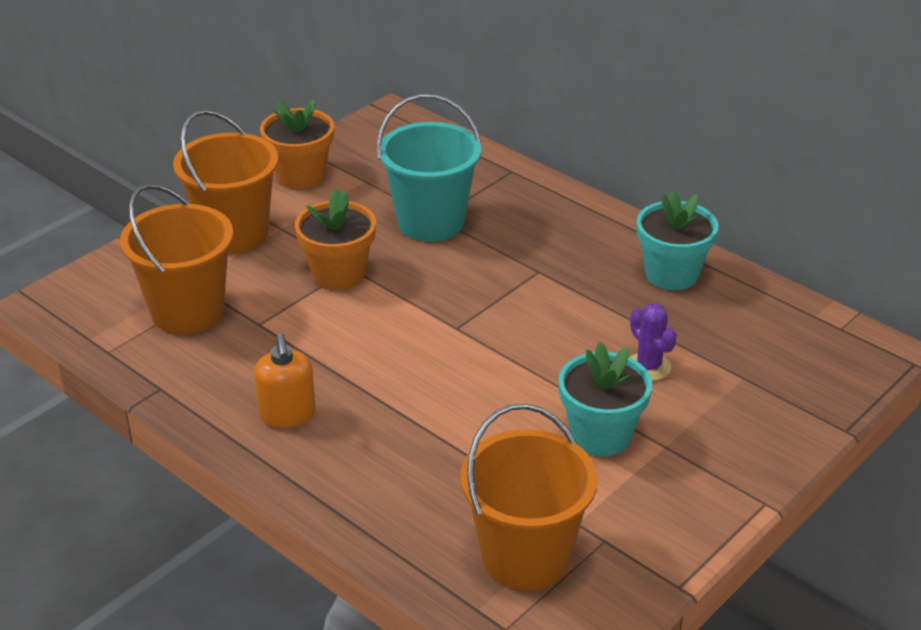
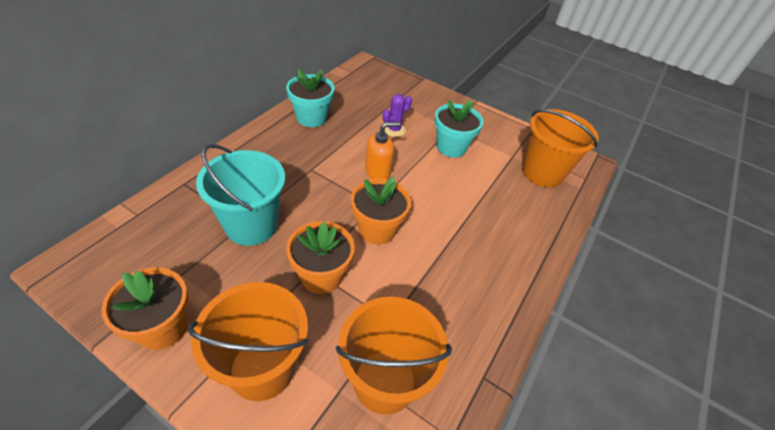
camera: 105 degrees left, 10 degrees up
(287, 414) = (483, 284): orange soap dispenser -> orange soap dispenser (378, 171)
(407, 325) = (377, 229): none -> orange flower pot

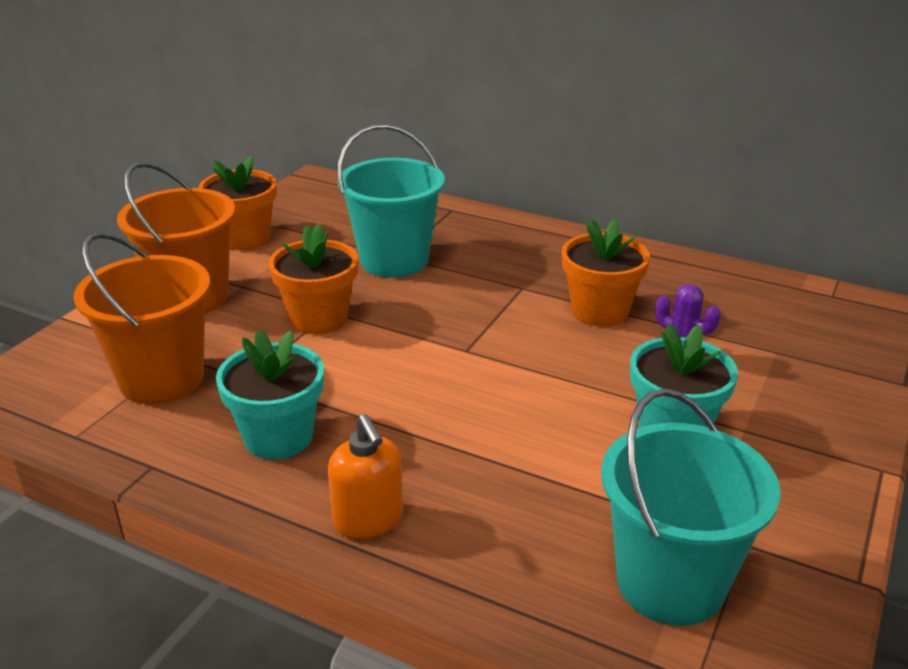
camera: 90 degrees right, 15 degrees down
(311, 118) = (649, 273): turquoise flower pot -> turquoise flower pot (278, 437)
(377, 229) = (413, 355): orange flower pot -> orange flower pot (599, 311)
(378, 171) = (549, 347): orange soap dispenser -> orange soap dispenser (368, 520)
(542, 172) = (670, 583): orange bucket -> turquoise bucket

